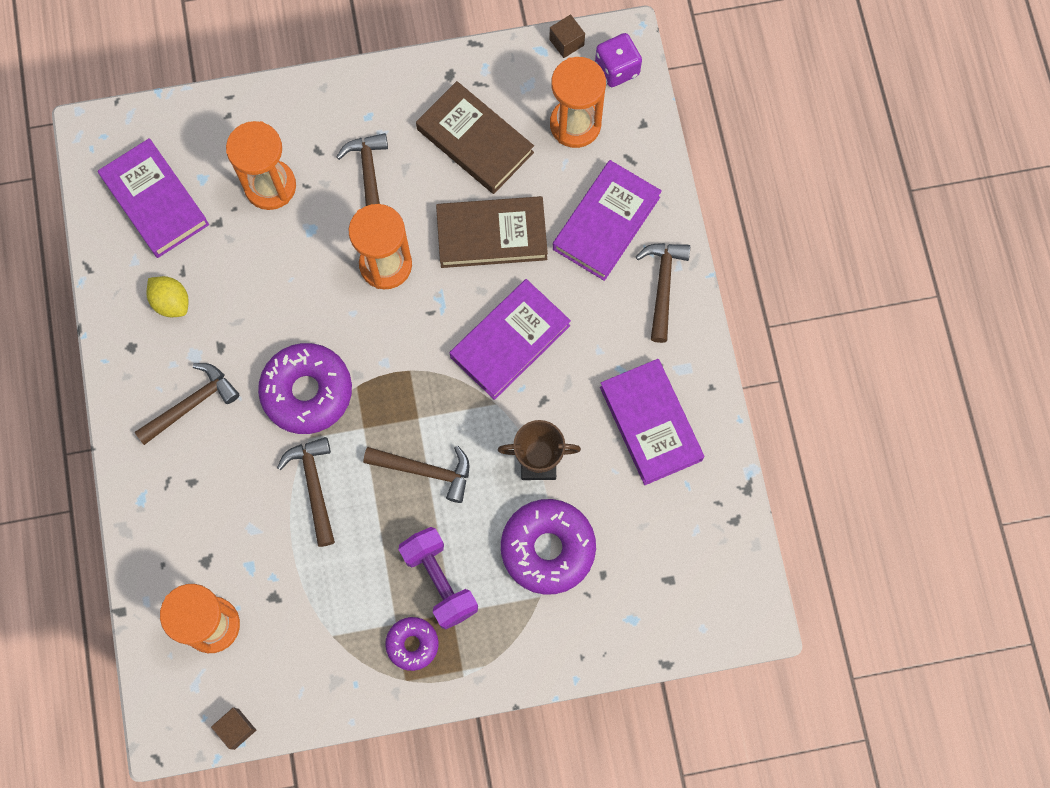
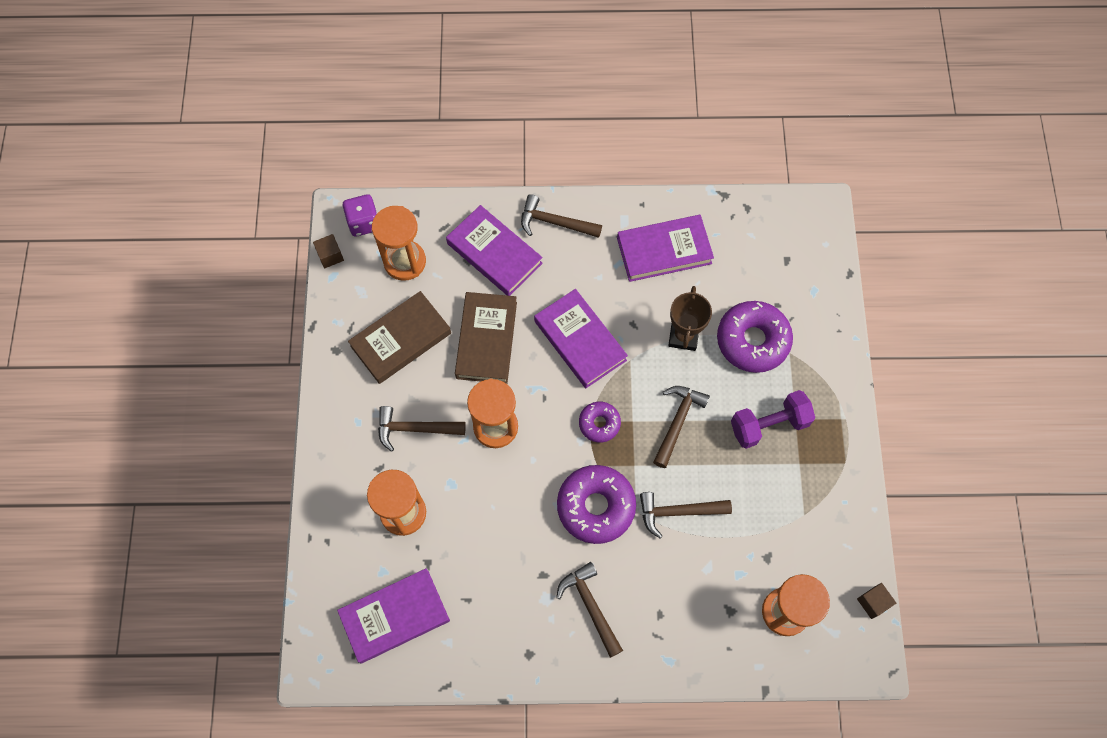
camera: 80 degrees left, 5 degrees down
(171, 302) = (494, 613): yellow lemon -> none
(412, 644) = (817, 453): purple donut -> purple donut (599, 423)

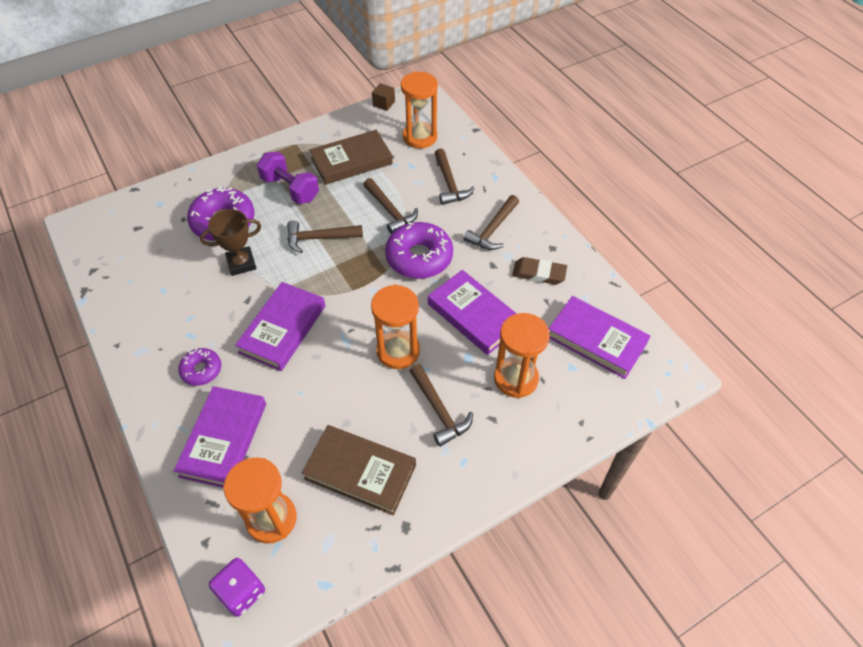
camera: 120 degrees left, 15 degrees down
(330, 256) = (300, 603): brown cube -> none
(486, 340) = (320, 399): brown book -> brown book (351, 161)
(504, 615) = (539, 273): none -> brown eraser
(554, 222) = (165, 405): brown hammer -> brown hammer (449, 183)
(599, 423) = (350, 284): purple donut -> purple donut (201, 370)
(664, 251) = (162, 308): purple book -> purple book (473, 315)

